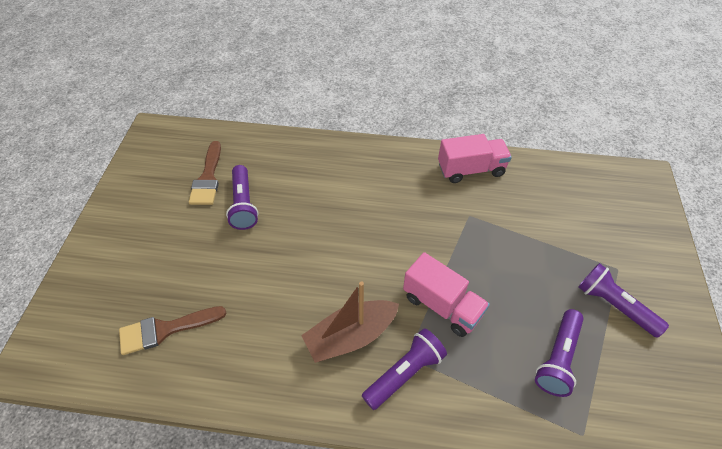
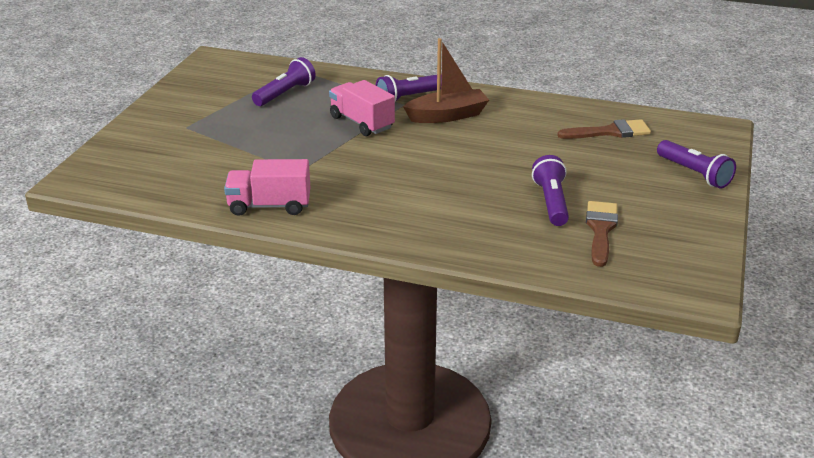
camera: 170 degrees left, 20 degrees down
(614, 306) = (213, 110): purple flashlight -> purple flashlight (694, 174)

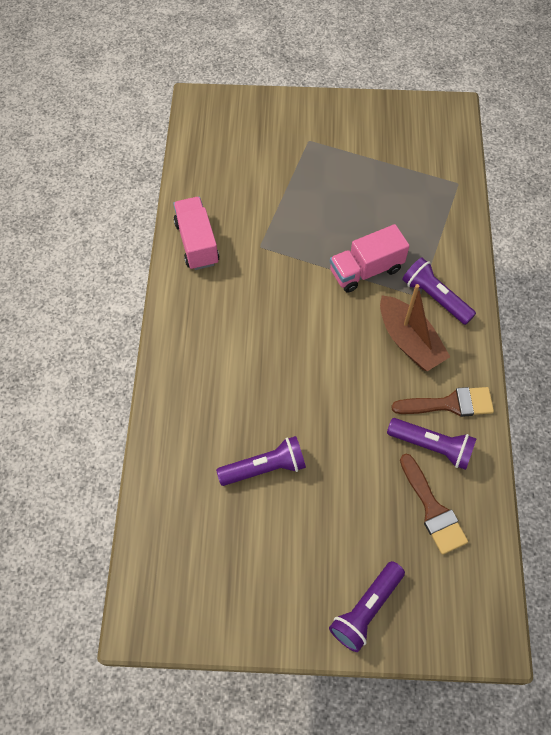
camera: 75 degrees right, 30 degrees up
(285, 94) = (400, 191): purple flashlight -> purple flashlight (432, 446)
(362, 123) = (366, 270): pink truck -> pink truck turned 150 degrees counterclockwise
(601, 229) = (226, 520): brown brush -> brown brush (450, 404)

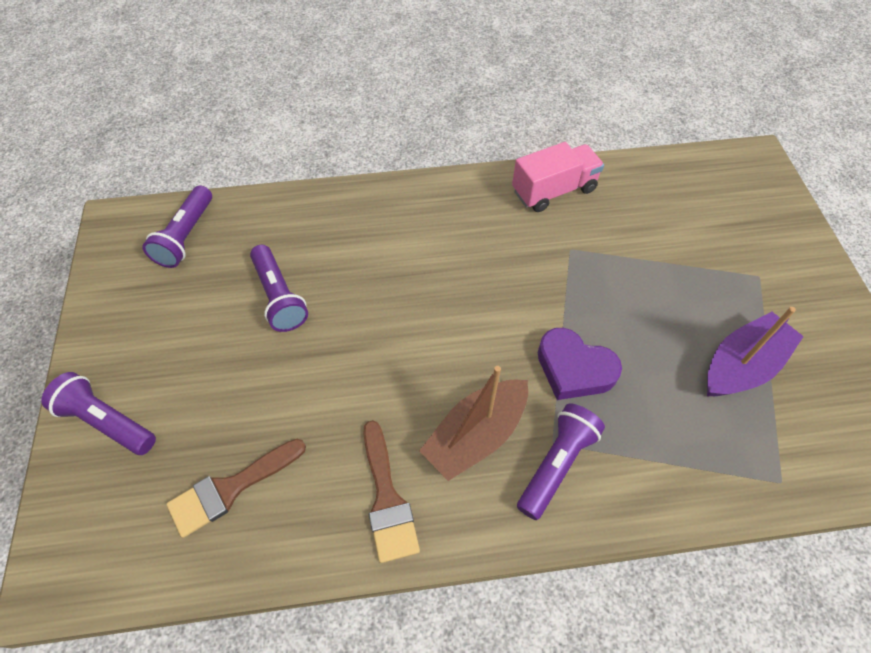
camera: 80 degrees right, 5 degrees down
(366, 270) = (574, 369): pink truck -> purple heart
(377, 175) = (742, 365): none -> purple boat
(432, 446) = (320, 479): purple flashlight -> purple flashlight (186, 236)

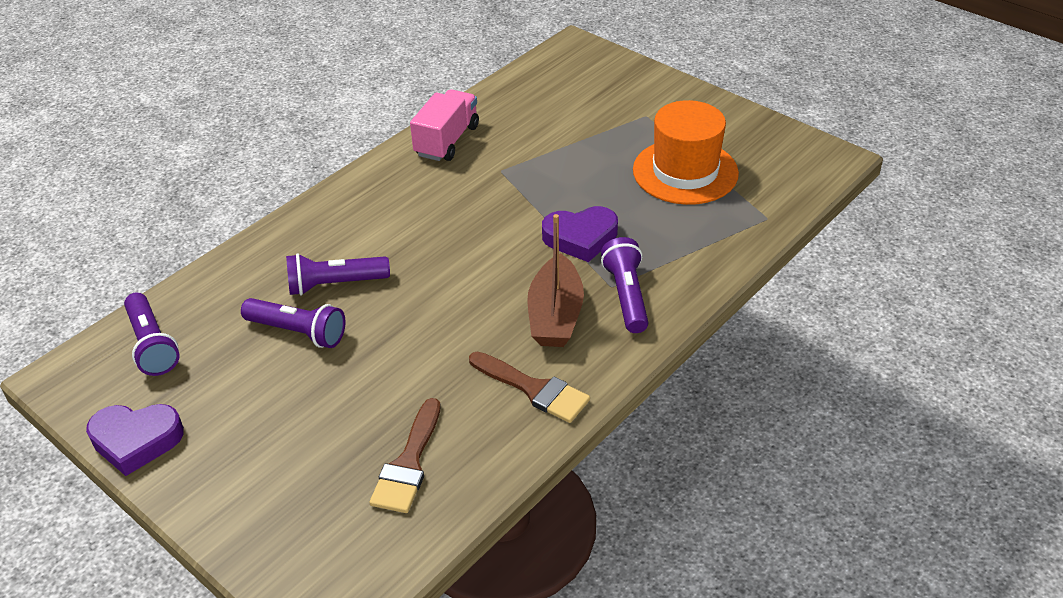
camera: 40 degrees left, 15 degrees down
(101, 311) = (136, 441): none -> purple heart
(107, 422) = (246, 499): purple flashlight -> purple flashlight (335, 284)
(742, 365) = (685, 172): purple boat -> orange hat

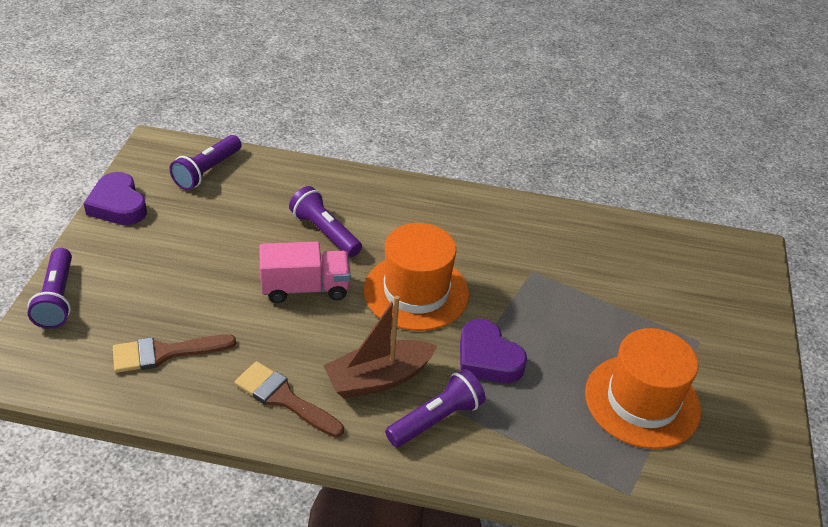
camera: 55 degrees right, 0 degrees up
(298, 332) = (263, 235): purple flashlight -> purple flashlight (57, 298)
(447, 141) = (540, 223): pink truck -> pink truck (305, 288)
(468, 251) = (416, 292): none -> orange hat
(534, 389) = (284, 398): brown brush -> brown brush turned 120 degrees clockwise

